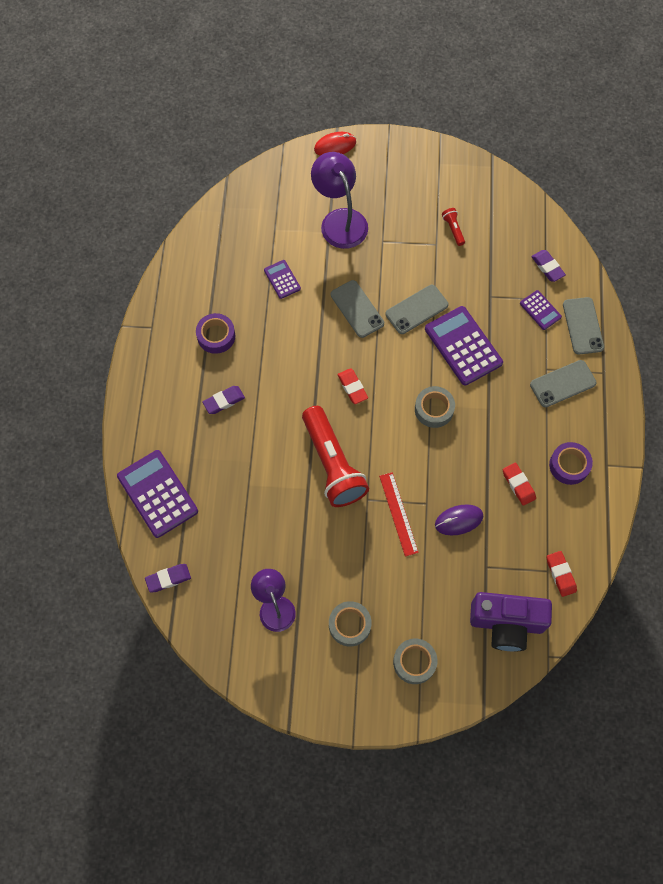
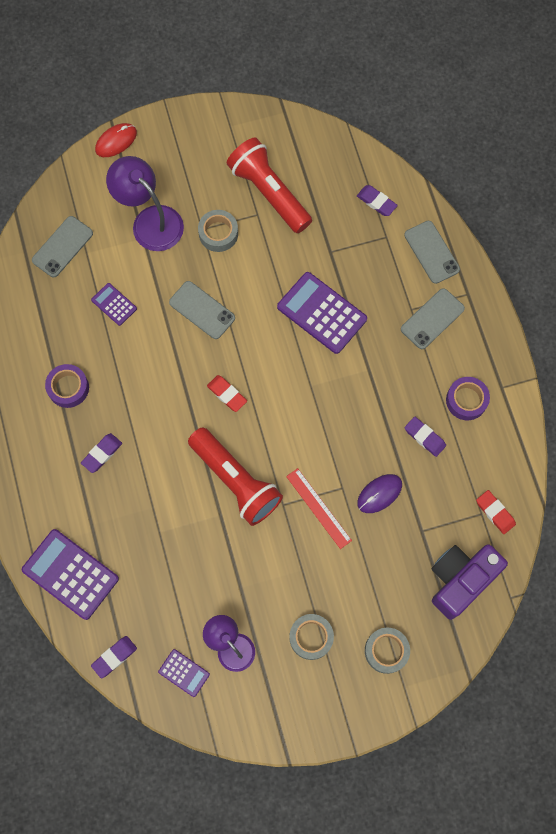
camera: 20 degrees left, 5 degrees up
(416, 309) = (262, 290): grey phone -> grey phone (62, 247)
(434, 409) = (316, 389): grey tape -> grey tape (218, 233)
(453, 229) = (269, 193): red flashlight -> red flashlight, size x2.49
(506, 623) = (460, 580): purple camera -> purple camera turned 150 degrees clockwise
(518, 485) = (424, 437): red eraser -> purple eraser
(540, 310) = (384, 250): purple calculator -> purple calculator (184, 673)

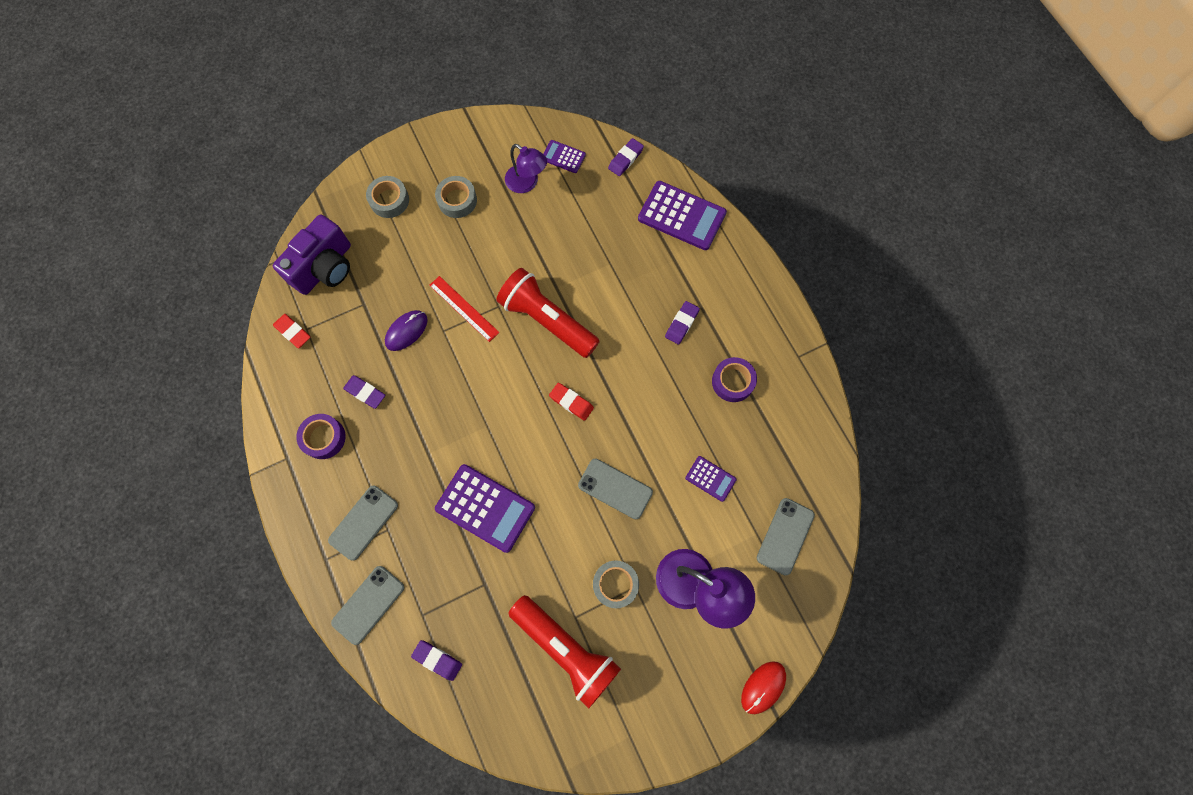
camera: 170 degrees right, 0 degrees up
(431, 252) = (368, 604): grey phone -> grey phone turned 75 degrees clockwise

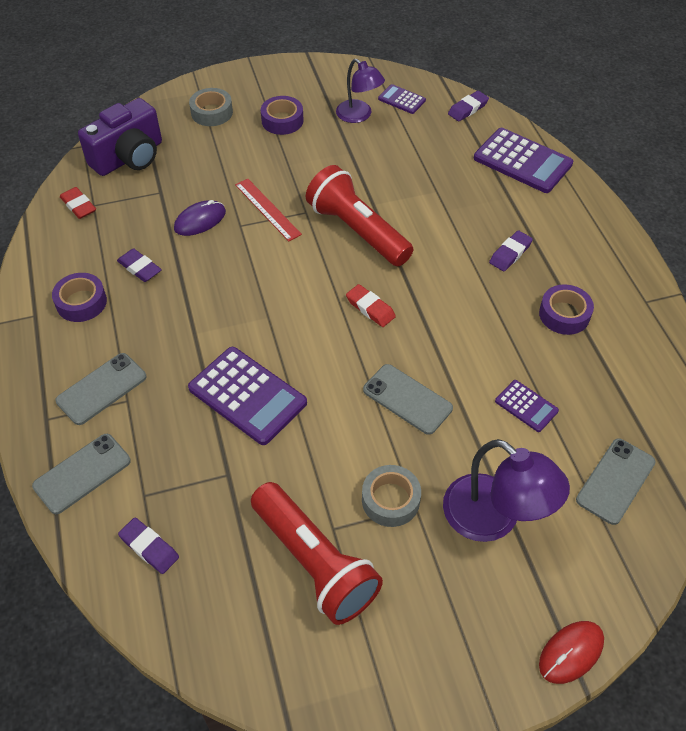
camera: 10 degrees right, 20 degrees down
(457, 200) = (282, 120): grey tape -> purple tape

